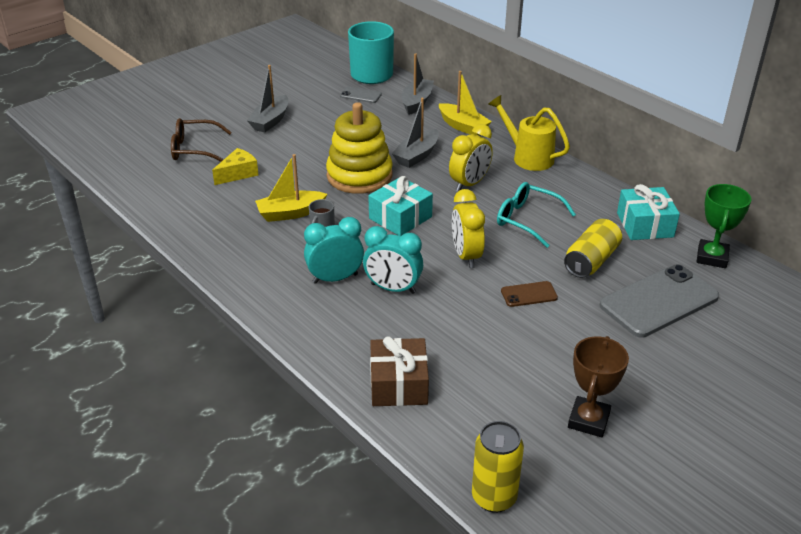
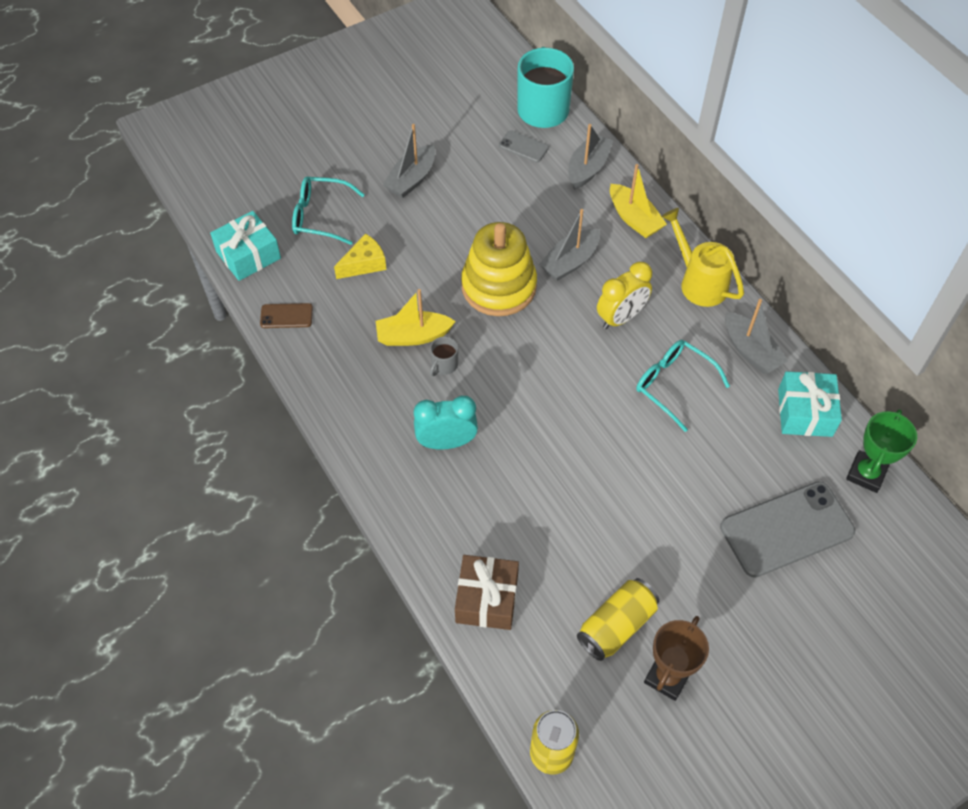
camera: 10 degrees right, 20 degrees up
(195, 149) = (321, 216): brown glasses -> turquoise glasses
(393, 288) = (505, 466): turquoise clock -> none
(400, 217) = (532, 360): turquoise gift -> turquoise gift (248, 255)
(466, 256) = (593, 430): yellow clock -> none
(529, 294) = (648, 497): brown phone -> brown phone (286, 316)
(585, 192) = (750, 351): none -> grey boat
(591, 261) = (729, 458): yellow can -> yellow can (616, 626)

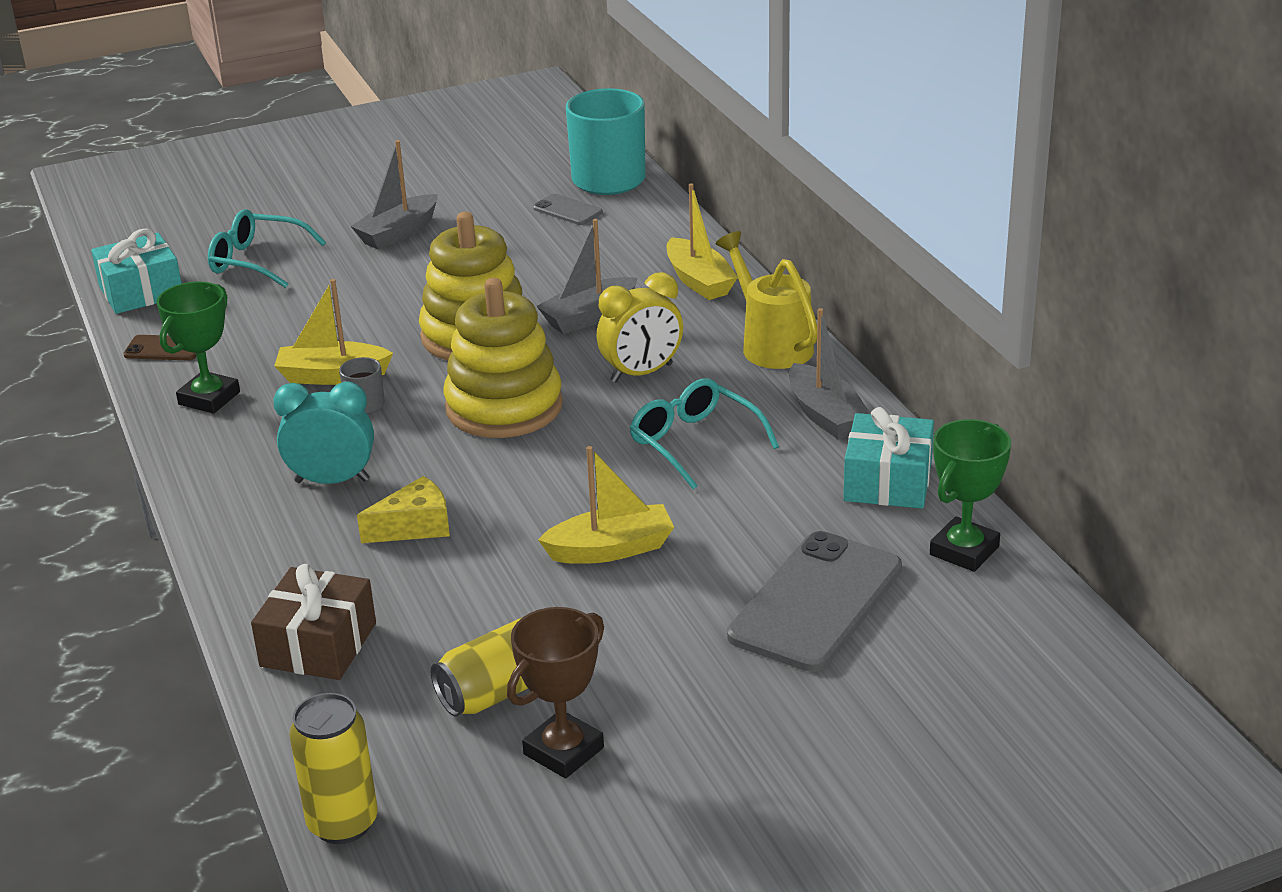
camera: 10 degrees right, 25 degrees down
(335, 366) = (209, 398): none -> green trophy
(364, 264) = (296, 306): yellow cheese -> yellow cheese (415, 527)
(539, 359) = (504, 407): none -> yellow stacking toy
(588, 168) = (651, 233): grey boat -> none
(647, 492) = (611, 549): none -> yellow boat
(786, 529) = (816, 602): grey phone -> grey phone turned 45 degrees counterclockwise

